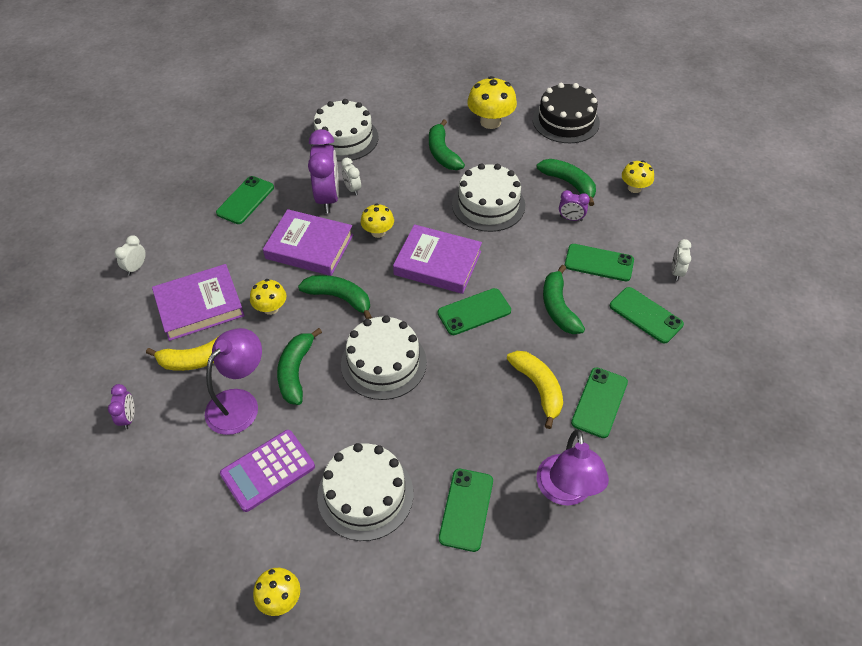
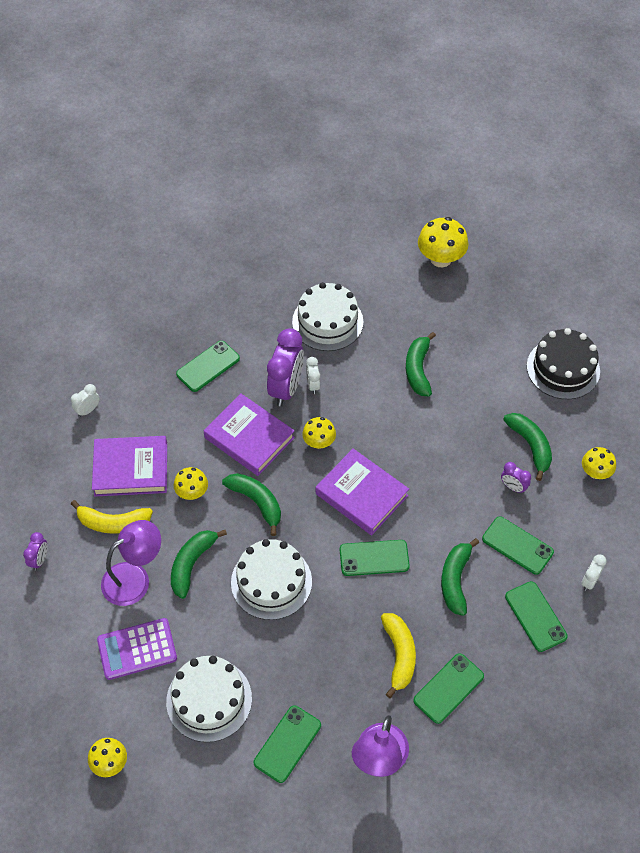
camera: 20 degrees right, 5 degrees up
(488, 205) = (438, 445): white cake -> none
(490, 122) = (483, 346): yellow mushroom -> yellow mushroom (441, 258)

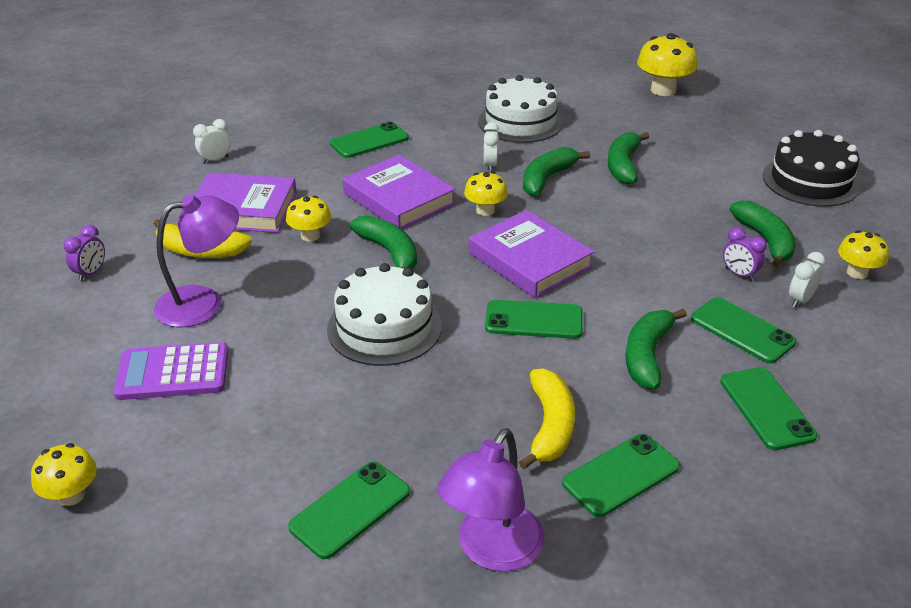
camera: 10 degrees right, 20 degrees down
(192, 564) = (283, 298): green banana -> green banana (547, 179)
(209, 700) = (250, 440): white cake -> none
(286, 388) = (456, 165): purple clock -> none
(589, 581) = (851, 379): white clock -> white clock (800, 300)

